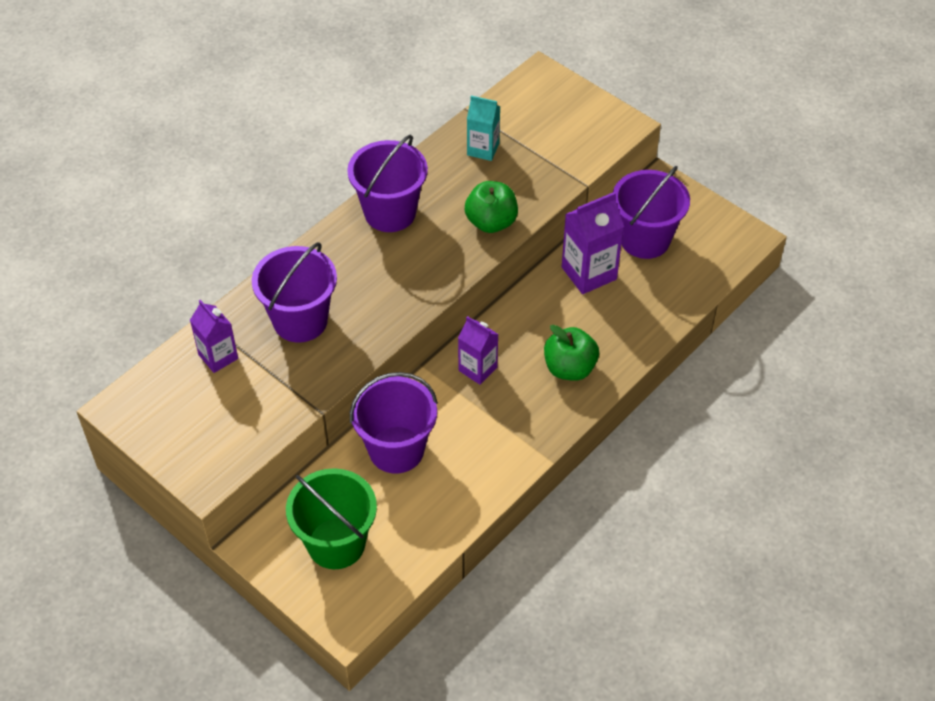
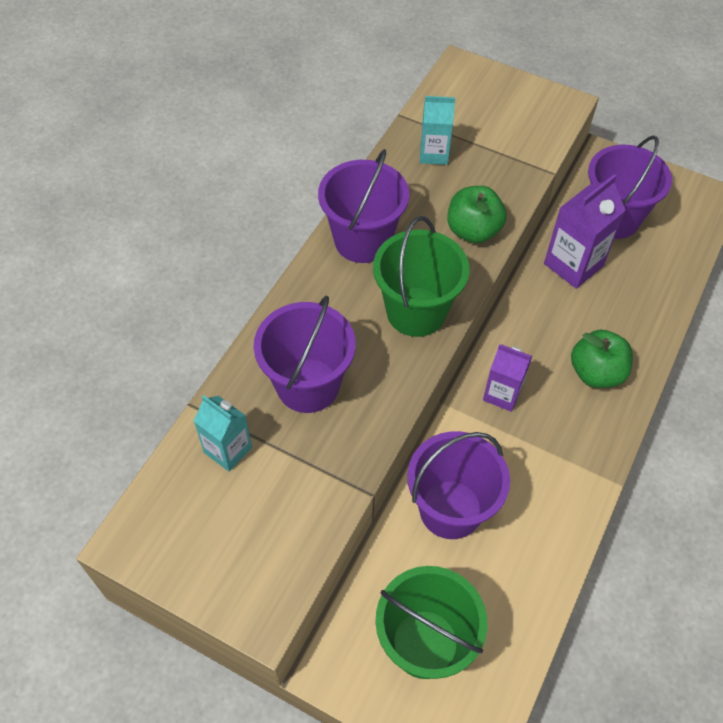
camera: 15 degrees left, 5 degrees up
(218, 357) = (228, 450): purple carton -> turquoise carton
(413, 280) = (416, 311): none -> green bucket

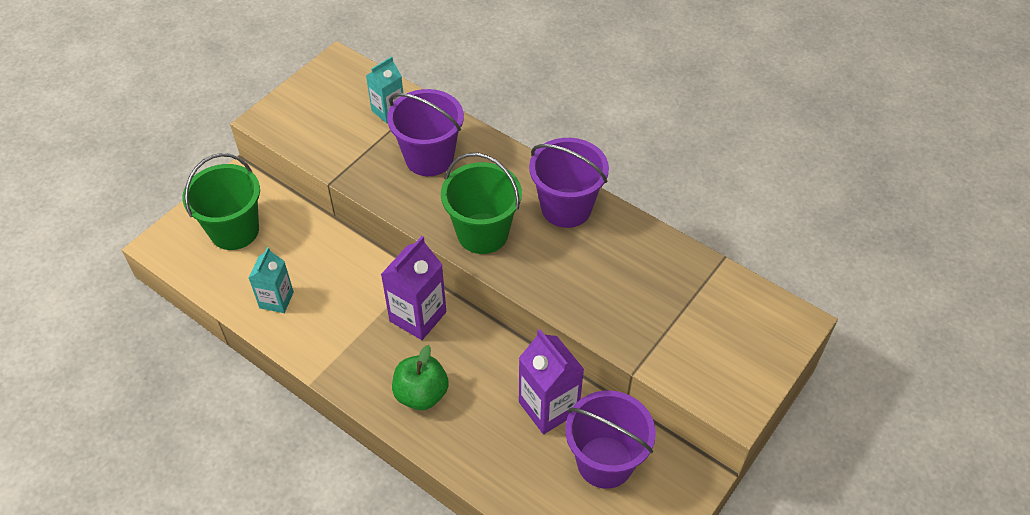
camera: 100 degrees right, 5 degrees down
(434, 154) = (667, 276): turquoise carton -> turquoise carton (276, 300)
(450, 509) = (326, 262): purple bucket -> none
(473, 231) = (565, 289): green apple -> none
(502, 394) = (418, 316): purple carton -> purple carton, size x1.53

